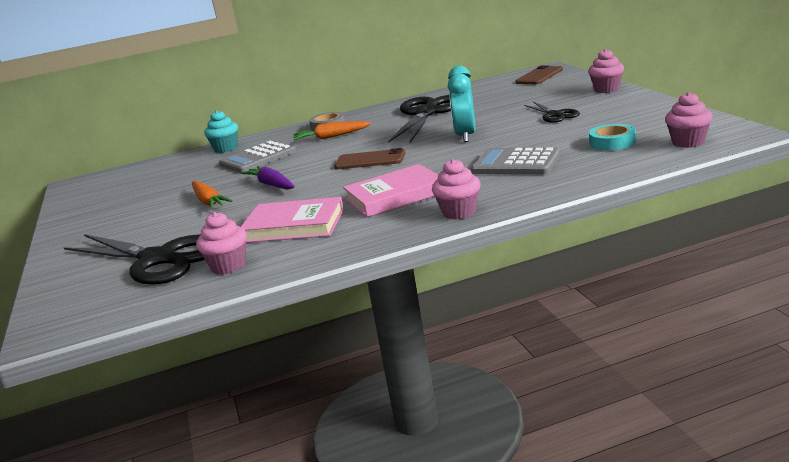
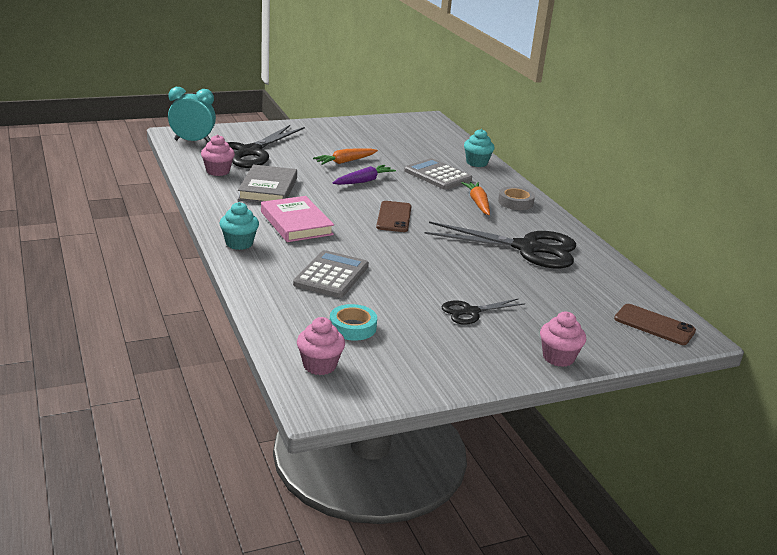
camera: 80 degrees right, 5 degrees up
(294, 226) = (268, 189): pink book -> grey book
(459, 212) = (239, 243): pink cupcake -> turquoise cupcake
(465, 136) = (432, 261): turquoise clock -> turquoise clock (192, 141)

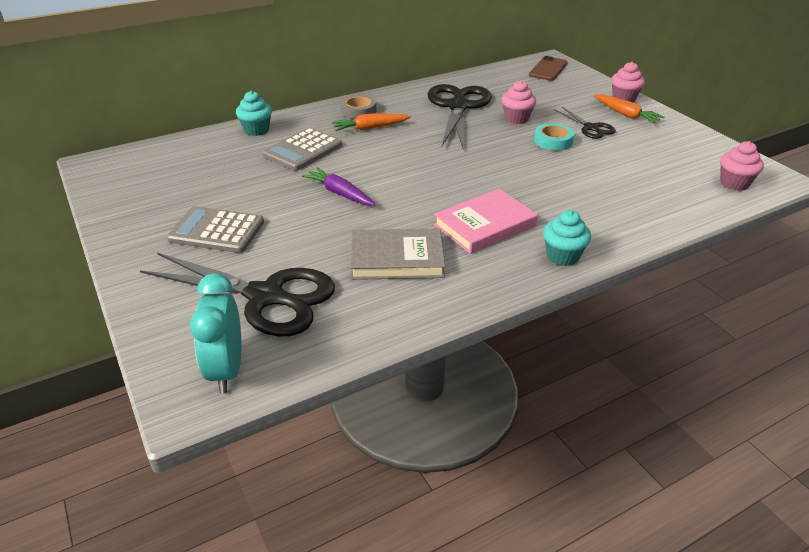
camera: 95 degrees left, 10 degrees up
(218, 171) = (353, 313): pink cupcake -> pink cupcake (516, 119)
(331, 275) = (585, 192): grey calculator -> grey calculator (217, 231)
(345, 162) = (279, 211): orange carrot -> orange carrot (625, 114)
(352, 327) = (664, 174): turquoise tape -> turquoise tape (553, 141)
(394, 217) = (431, 169): brown phone -> none

